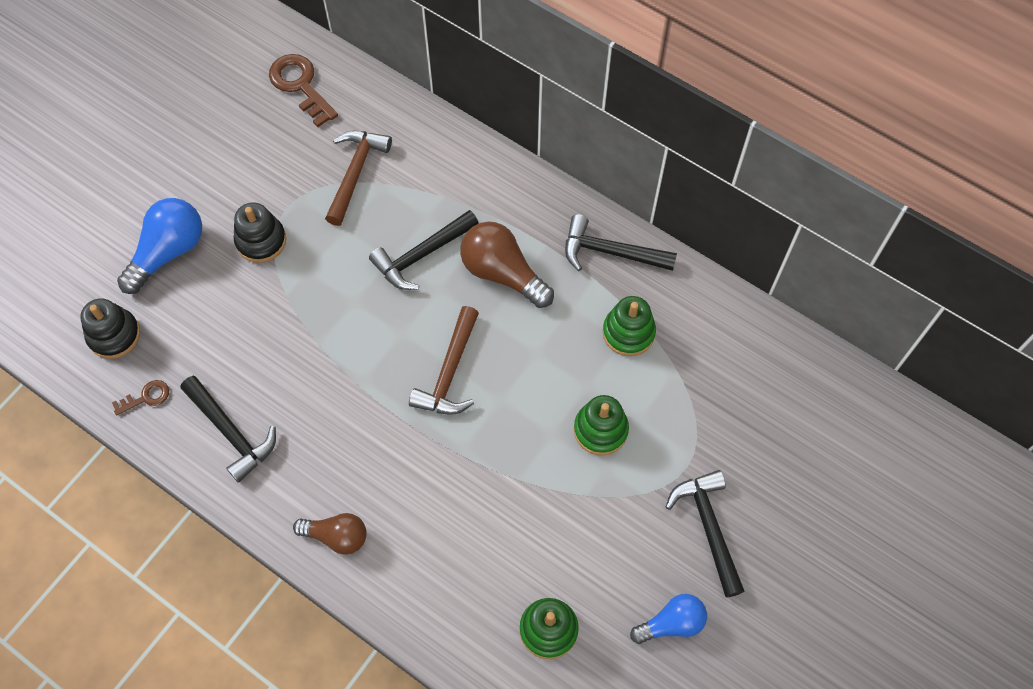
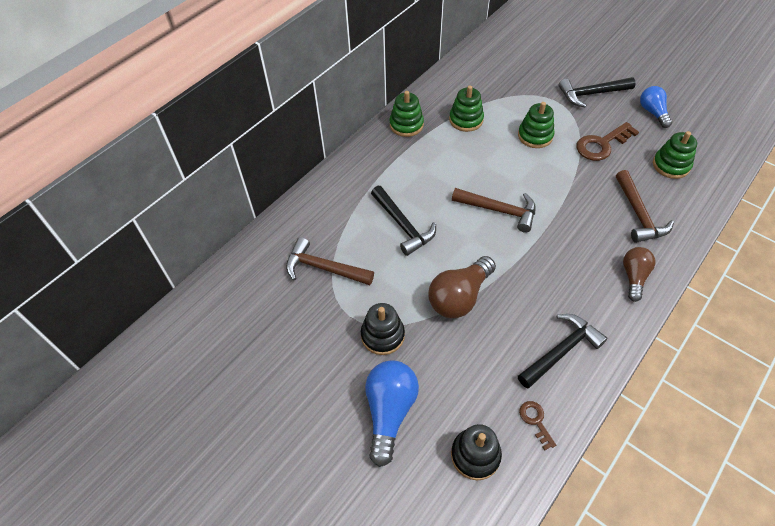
camera: 85 degrees left, 10 degrees down
(168, 252) = (389, 412): blue light bulb -> blue light bulb turned 60 degrees clockwise
(300, 86) = (227, 309): brown key -> brown key (602, 144)
(447, 561) = (638, 214): none -> brown hammer
(503, 273) = (420, 180): brown light bulb -> brown light bulb (459, 297)
(611, 252) = (406, 125): black hammer -> green stacking toy

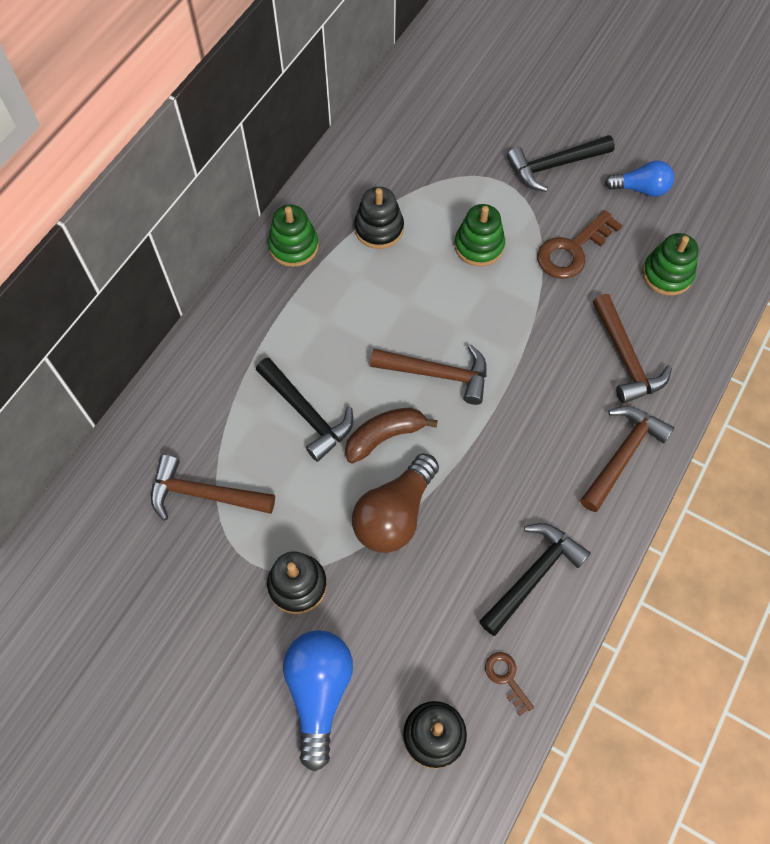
camera: 10 degrees left, 10 degrees up
(457, 246) = (385, 436): none -> brown banana
(466, 120) = (379, 228): green stacking toy -> black stacking toy
(634, 277) = (622, 455): brown light bulb -> brown hammer
(653, 112) = (640, 189): blue light bulb -> blue light bulb turned 120 degrees clockwise

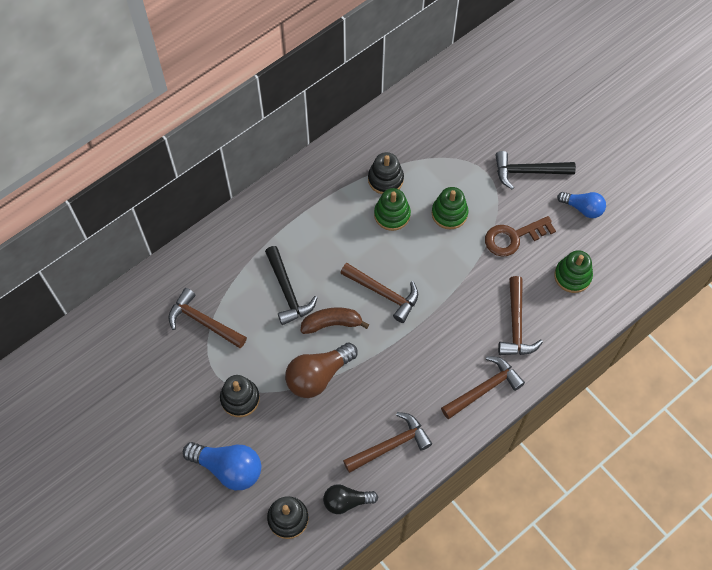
camera: 20 degrees right, 0 degrees up
(293, 246) = (323, 173): green stacking toy -> green stacking toy (392, 215)
(319, 692) = (228, 468): blue light bulb -> blue light bulb turned 90 degrees clockwise
(506, 678) = (346, 501): brown key -> black light bulb
(533, 576) = (390, 445): black hammer -> brown hammer

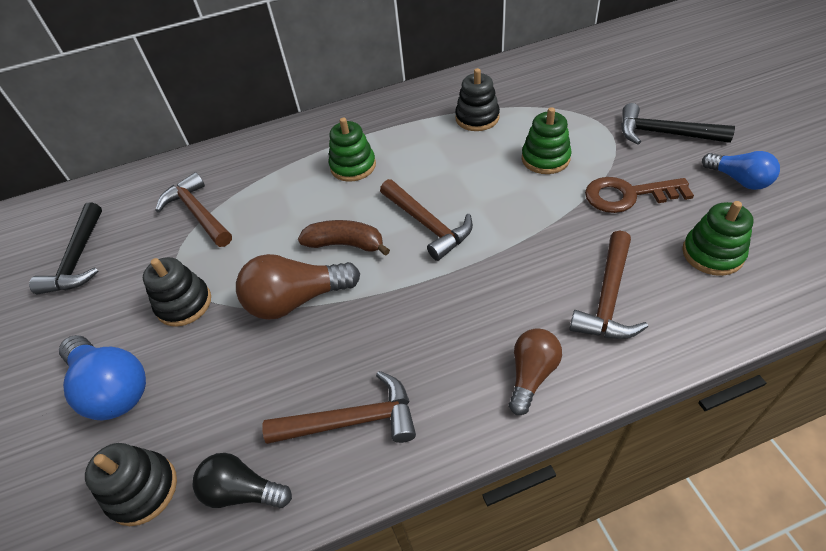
camera: 25 degrees right, 15 degrees down
(287, 291) = (310, 201): black hammer -> black hammer (78, 258)
(392, 215) = (471, 149): green stacking toy -> green stacking toy (353, 166)
(484, 389) = (531, 375): brown hammer -> brown light bulb

